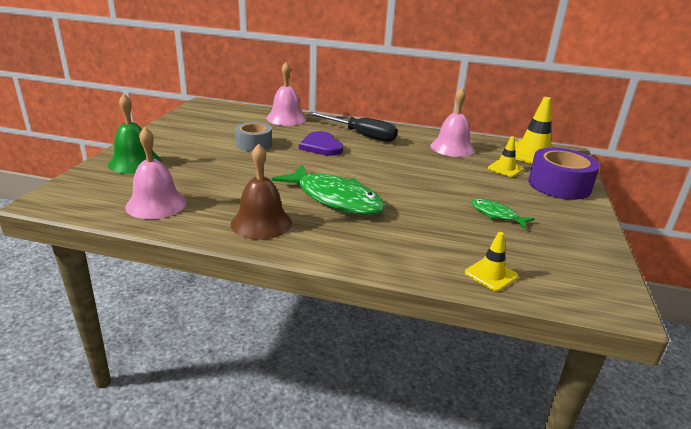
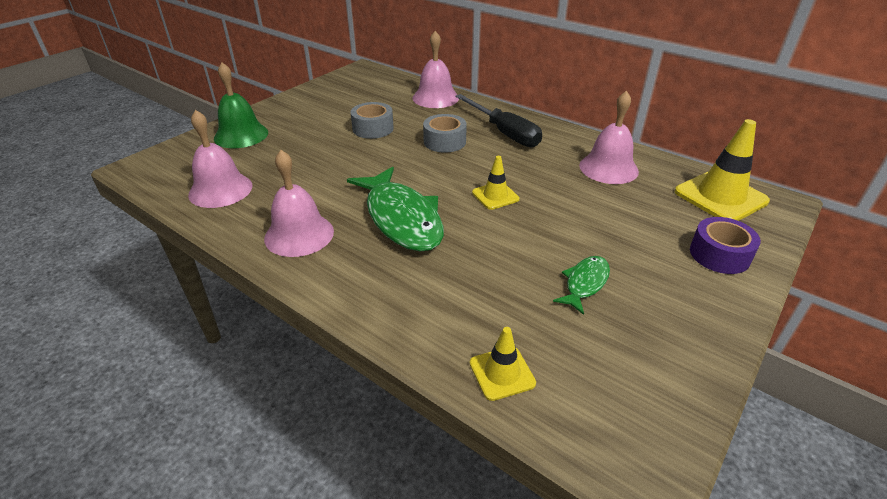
camera: 25 degrees right, 10 degrees up
(261, 223) = (299, 234): brown bell -> pink bell
(321, 146) = (444, 141): purple heart -> grey tape
(496, 215) = (585, 283): green fish -> green fish turned 60 degrees clockwise
(505, 168) = (658, 213): yellow traffic cone -> yellow traffic cone (495, 196)
(559, 185) = (719, 255): purple tape -> purple tape, size x0.66

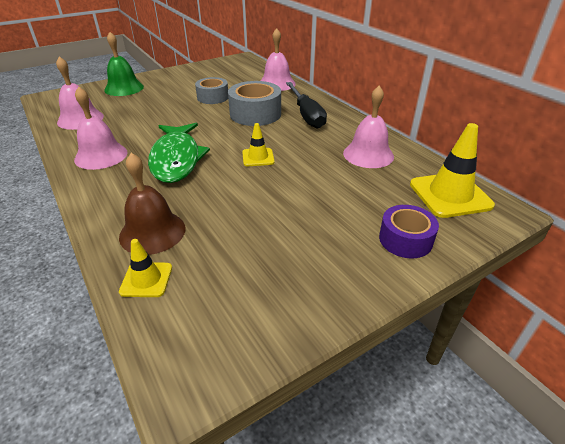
camera: 20 degrees right, 0 degrees up
(444, 141) = (255, 114): grey tape -> grey tape, size x1.52
(456, 315) = (152, 232): none -> brown bell
(585, 283) = (268, 234): green fish -> none

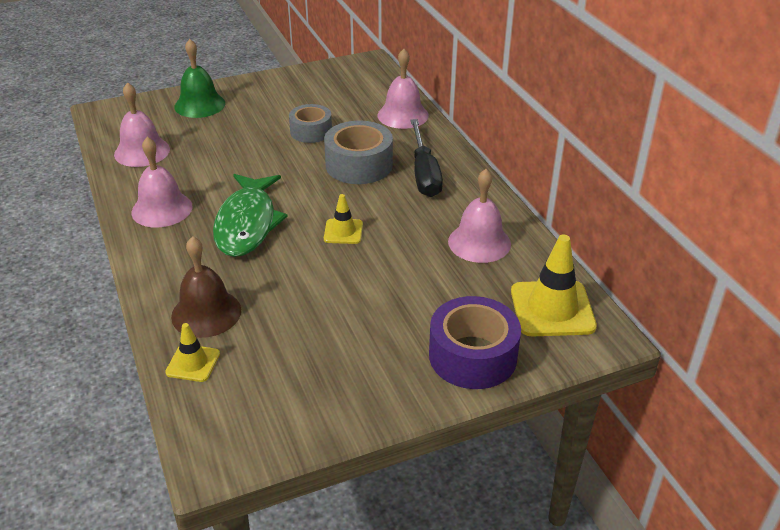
camera: 10 degrees right, 0 degrees up
(405, 239) = (472, 356): purple tape -> purple tape, size x1.52

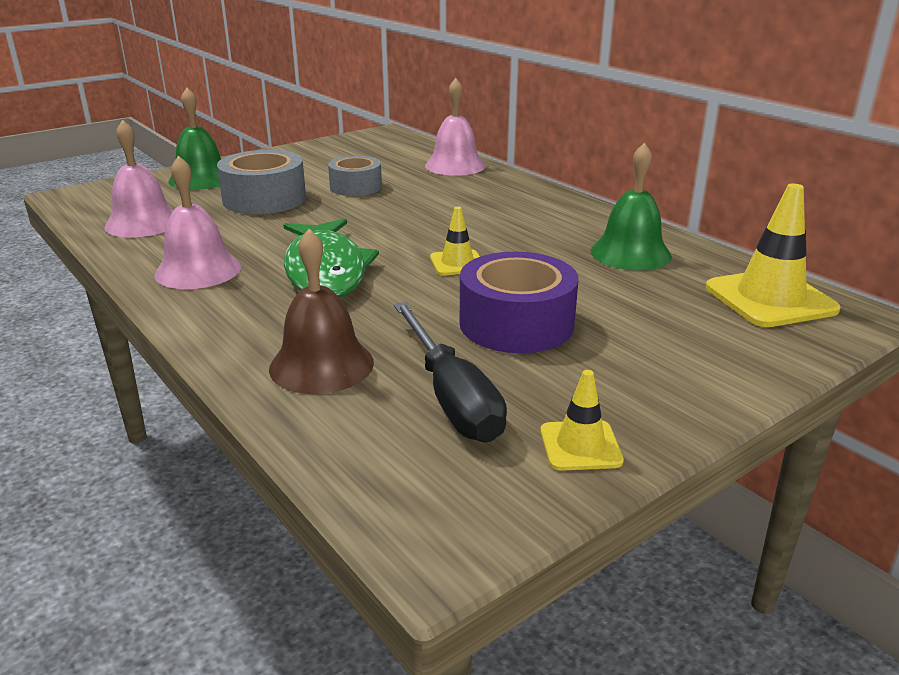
camera: 15 degrees left, 10 degrees down
(193, 363) = (334, 424): yellow traffic cone -> yellow traffic cone (580, 446)
(359, 165) = (434, 207): grey tape -> grey tape (264, 199)
(424, 173) = (516, 206): black screwdriver -> black screwdriver (451, 397)
(472, 356) = (719, 356): purple tape -> purple tape (516, 324)
(479, 242) = (630, 253): pink bell -> green bell

